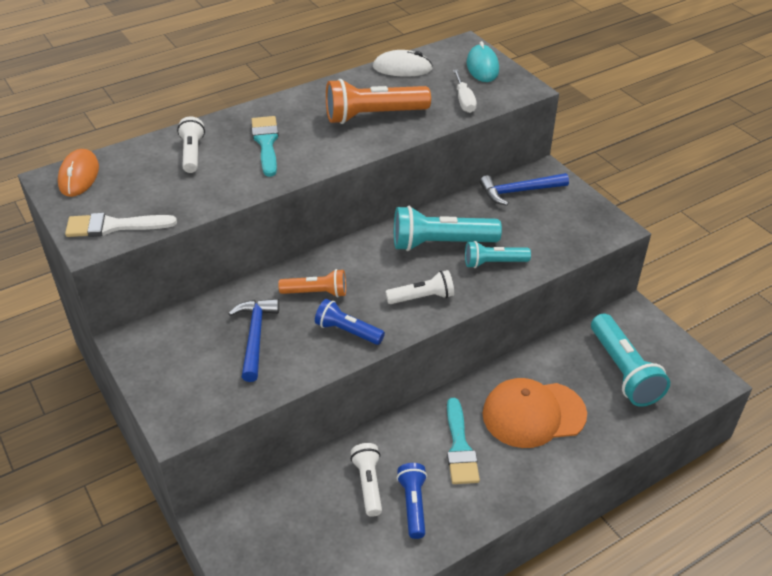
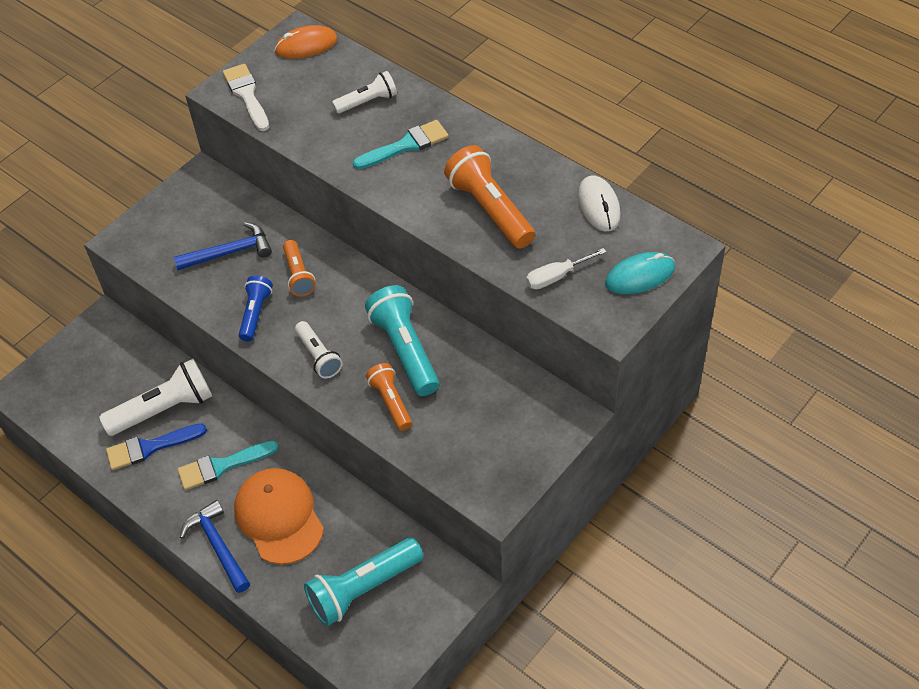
camera: 75 degrees right, 10 degrees up
(368, 484) = (164, 409): white flashlight -> white flashlight, size x1.68
(413, 505) = (150, 447): blue flashlight -> blue brush
(493, 263) = (390, 402): turquoise flashlight -> orange flashlight
(519, 191) = (524, 398): blue hammer -> blue hammer (218, 546)

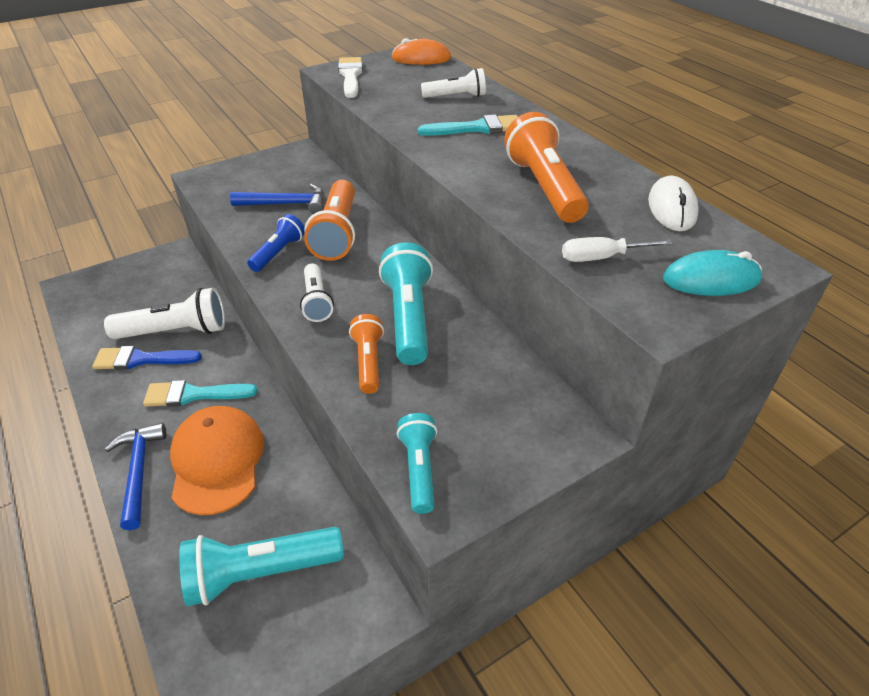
camera: 15 degrees right, 10 degrees down
(299, 275) = (337, 233): orange flashlight -> orange flashlight, size x1.68
(468, 477) = (419, 469): none -> turquoise flashlight

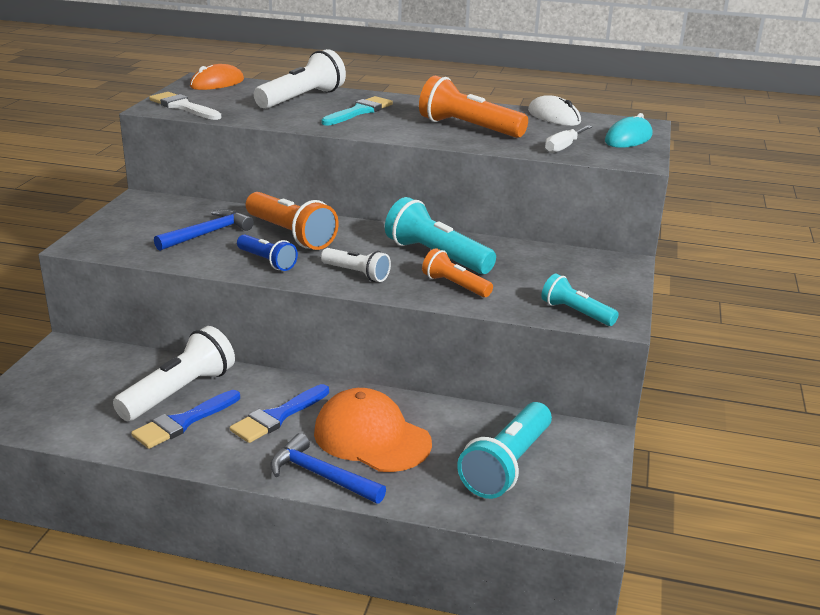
camera: 45 degrees left, 15 degrees down
(194, 394) = (278, 416): turquoise brush -> blue brush
(278, 252) = (267, 261): blue flashlight -> blue flashlight turned 150 degrees clockwise
(456, 96) = (302, 99): white flashlight -> white flashlight, size x1.68

